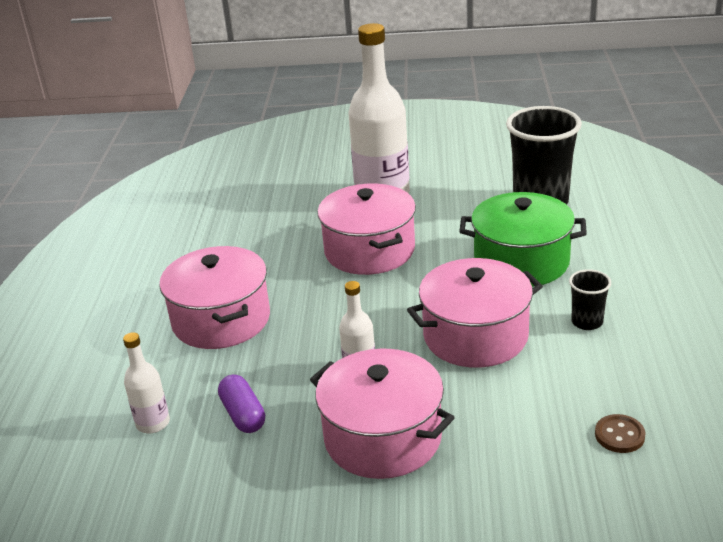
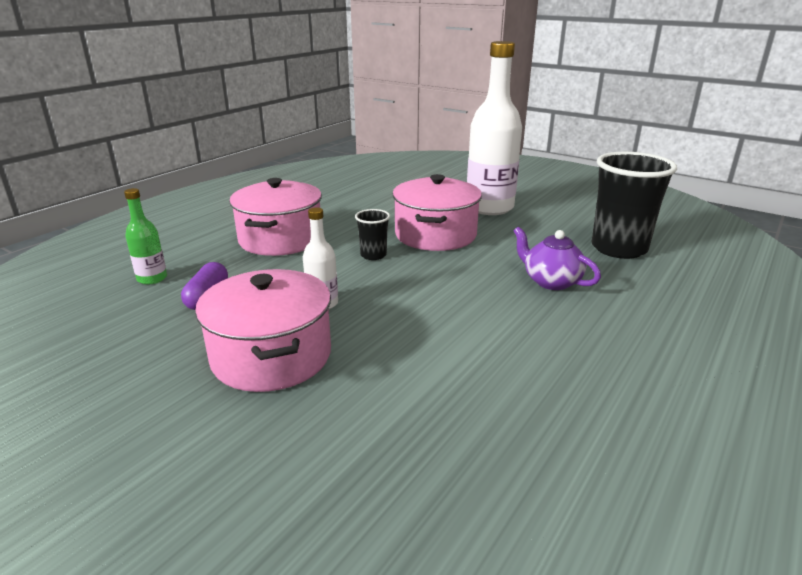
camera: 30 degrees right, 5 degrees down
(153, 423) = (152, 278): white bottle -> green bottle
(475, 336) = (443, 317): pink pot -> none
(521, 262) = (551, 281): green pot -> purple teapot
(587, 322) = (560, 347): black cup -> black cup (373, 255)
(619, 435) = (477, 459): brown button -> none

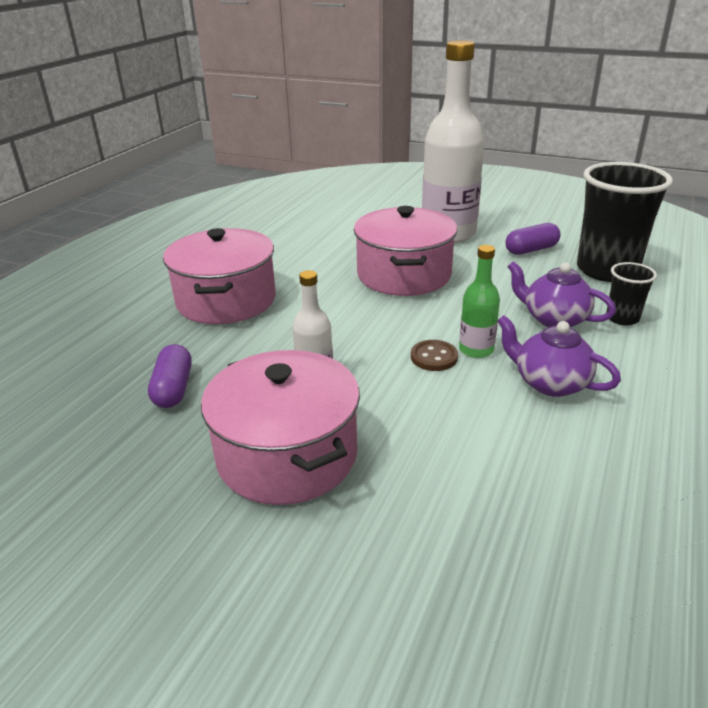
camera: 10 degrees left, 5 degrees up
(152, 278) = (91, 372): green bottle -> green bottle (476, 350)
(373, 255) = (345, 309): black cup -> black cup (622, 318)
(430, 299) = (434, 357): none -> brown button
(522, 330) = (550, 383): none -> purple teapot
(557, 226) = (531, 250): none -> purple capsule

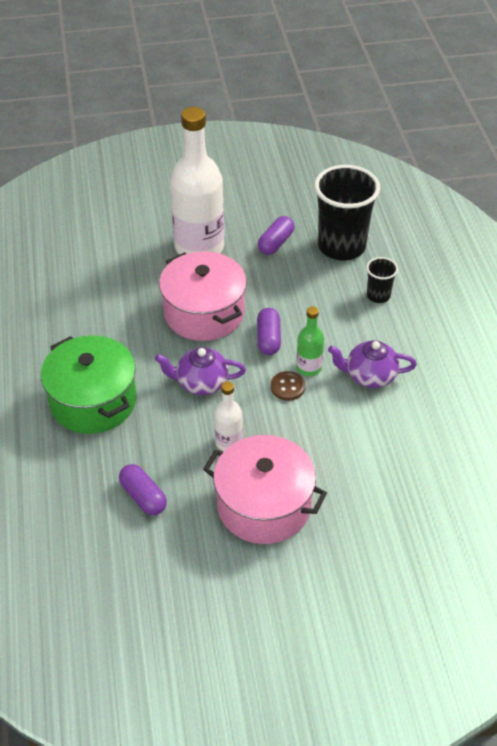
camera: 35 degrees left, 15 degrees up
(226, 300) = (93, 401): pink pot -> green pot
(452, 312) = (268, 339): none -> purple capsule
(554, 319) = (338, 315): purple teapot -> purple teapot (201, 383)

